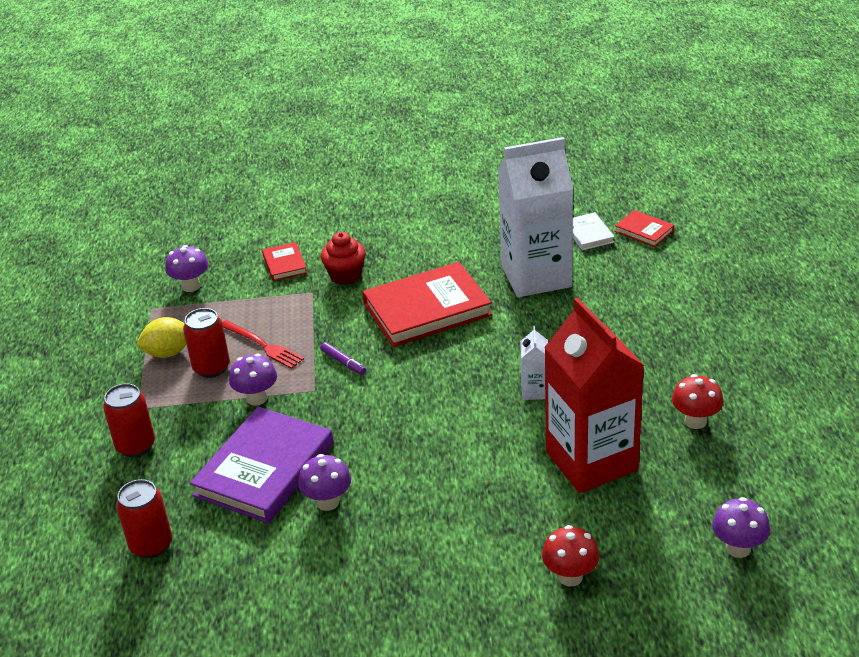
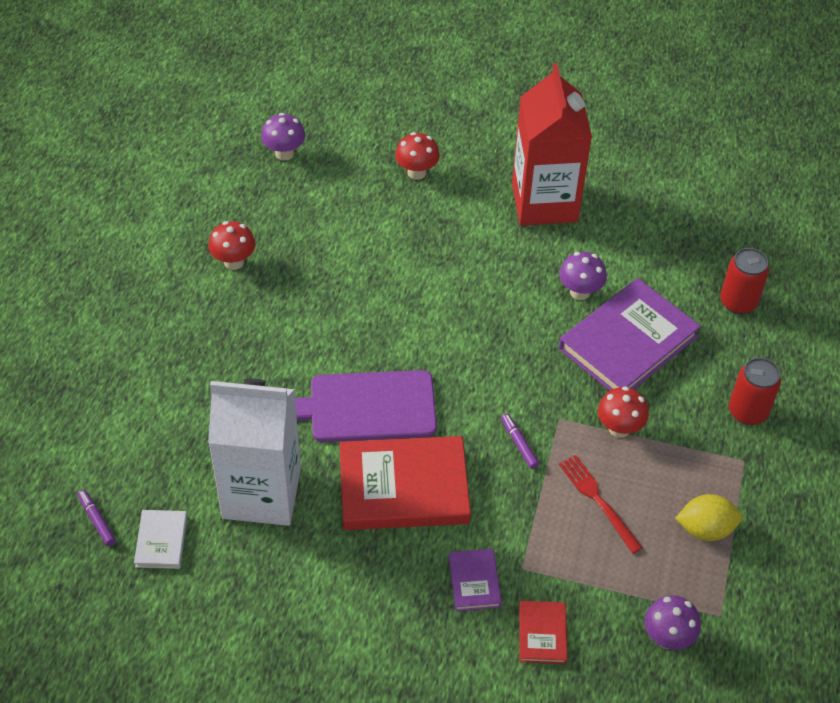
camera: 165 degrees left, 15 degrees up
(211, 368) = (660, 488): red can -> none
(257, 398) = (619, 428): purple mushroom -> red mushroom
(345, 275) = (474, 581): red cupcake -> purple book
(489, 349) = (366, 407): none -> purple cutting board
(535, 391) = (349, 341): white carton -> none
(591, 461) = (344, 255): red carton -> red carton (544, 202)
(644, 231) = (97, 520): red book -> purple marker

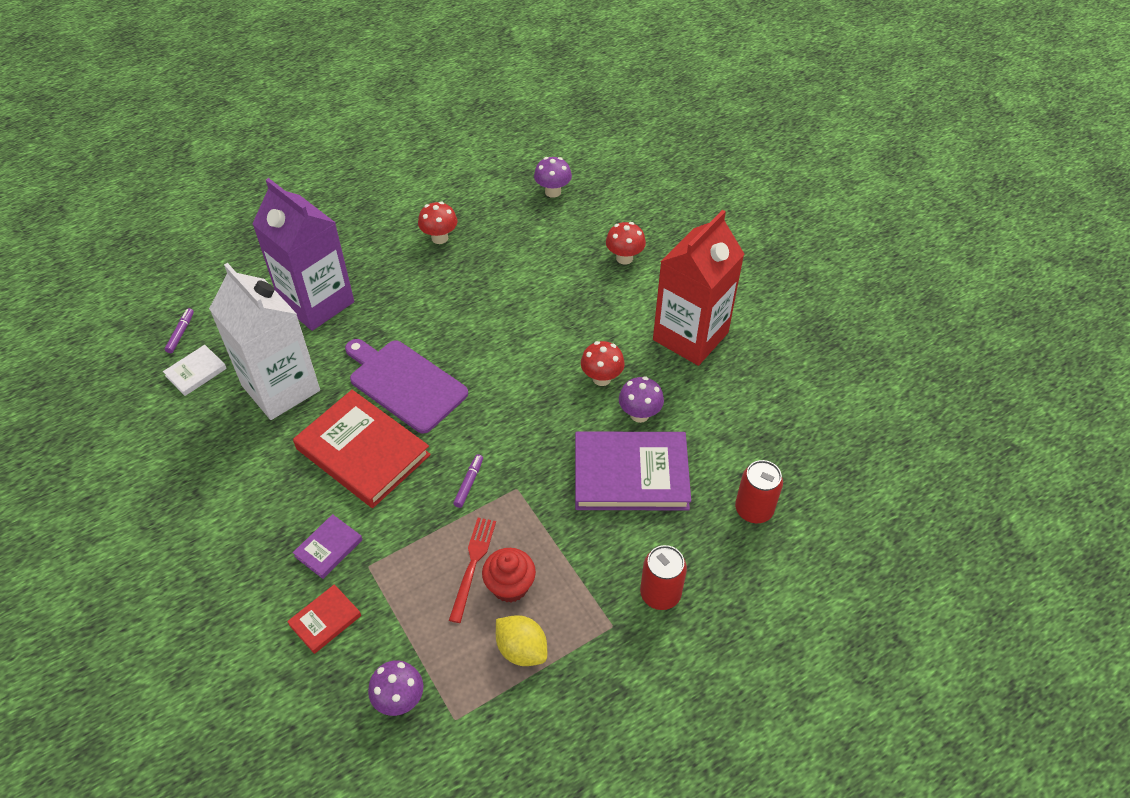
camera: 45 degrees right, 0 degrees up
(194, 398) = (317, 302): none -> purple carton
(619, 428) = (549, 528): red mushroom -> red mushroom (601, 378)
(643, 493) = (510, 586): none -> red cupcake

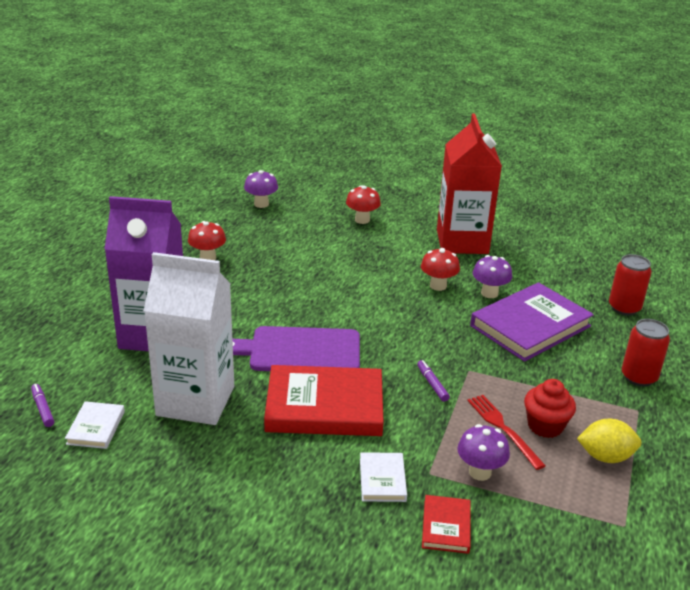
camera: 40 degrees left, 20 degrees down
(328, 548) = (382, 480): purple book -> white book
(399, 700) = (572, 539): purple mushroom -> purple mushroom (480, 472)

